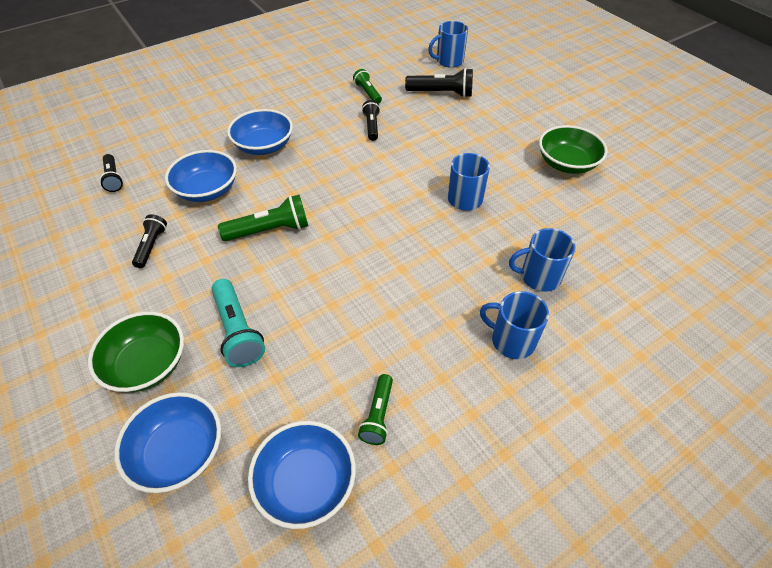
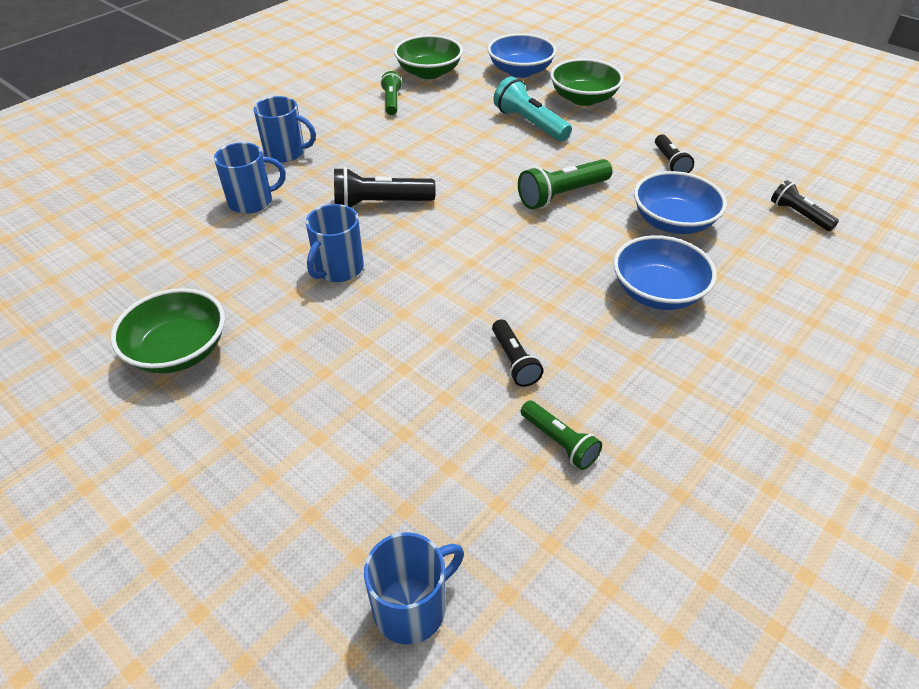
camera: 165 degrees right, 5 degrees down
(306, 482) = (429, 72): blue bowl -> green bowl
(441, 93) = (409, 475): black flashlight -> black flashlight (380, 203)

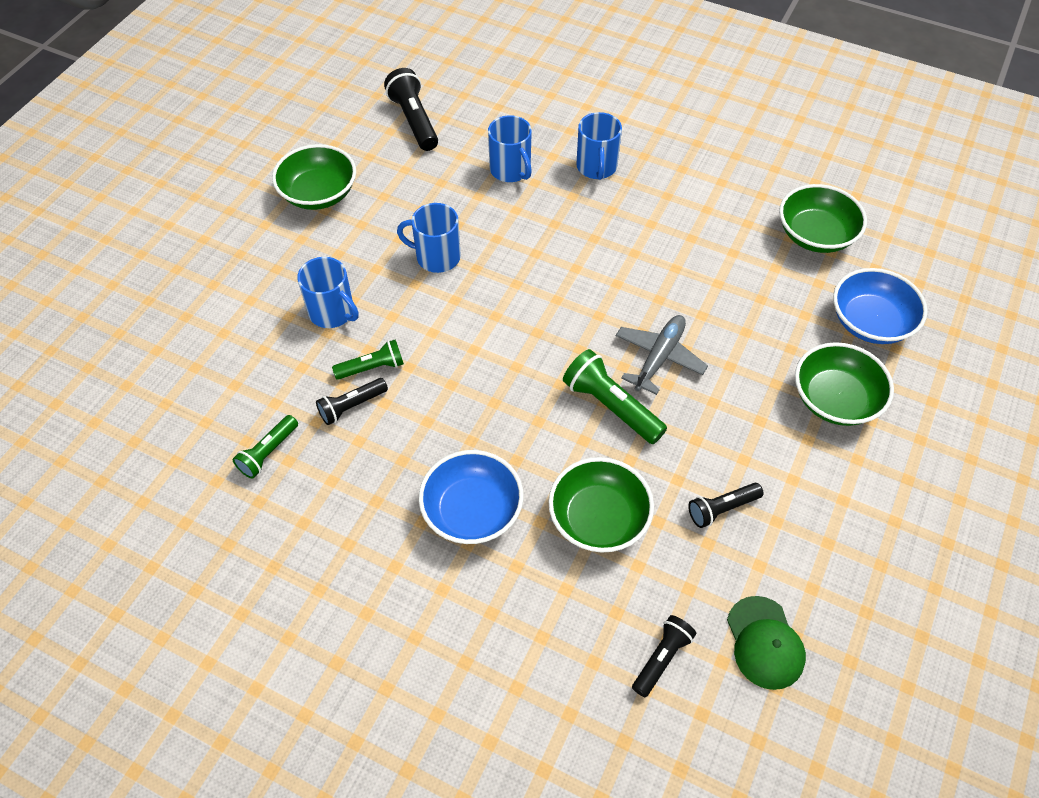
camera: 75 degrees right, 10 degrees up
(380, 203) = (540, 260): black flashlight -> black flashlight (414, 121)
(392, 101) = (731, 219): green flashlight -> green flashlight (372, 368)
(412, 607) = (121, 389): blue mug -> blue mug (332, 312)
(519, 162) = (659, 357): none -> grey plane
(530, 124) = (745, 354): turquoise flashlight -> none
(673, 222) = (598, 519): blue bowl -> green bowl
(782, 168) = (765, 643): none -> green cap

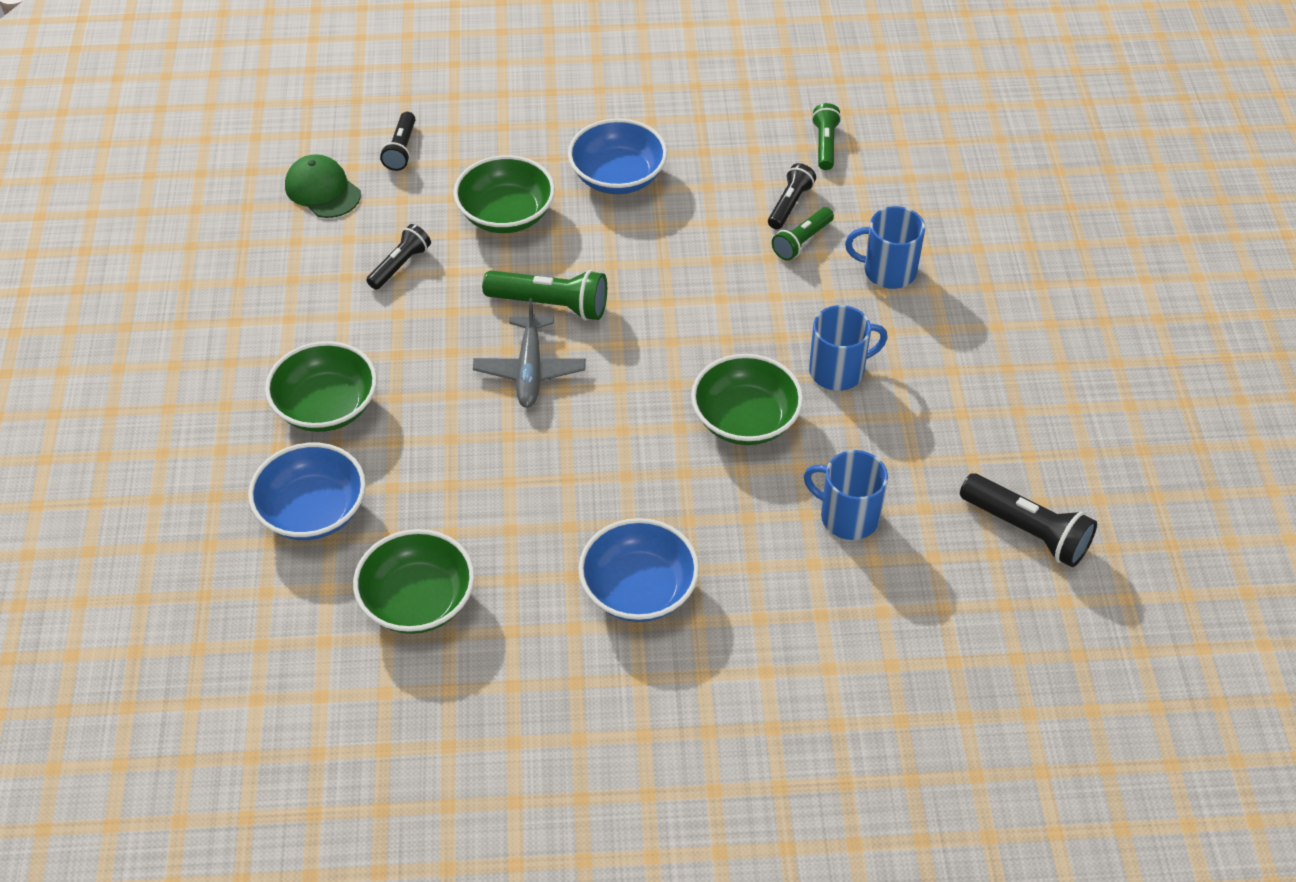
camera: 150 degrees right, 5 degrees down
(319, 194) = (1034, 382): green bowl -> green bowl (745, 419)
(596, 167) = (746, 572): blue mug -> none
(669, 185) = (639, 589): none -> blue bowl

